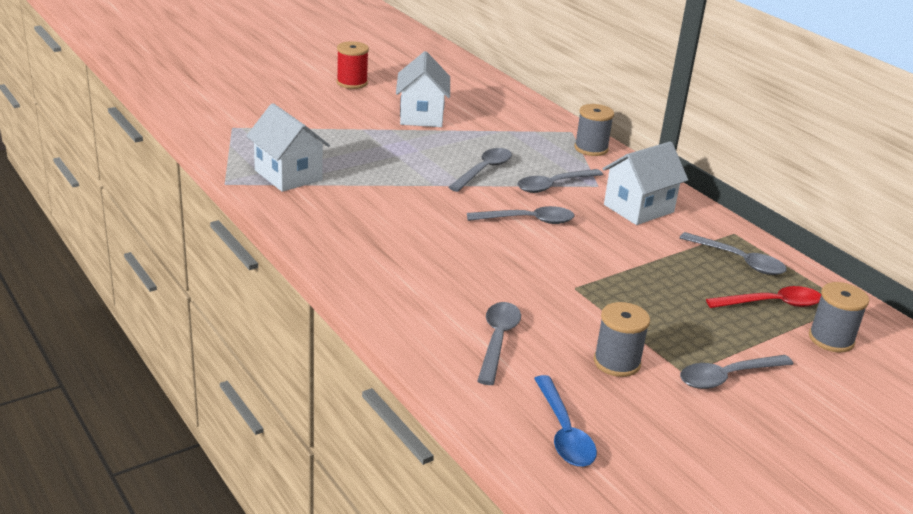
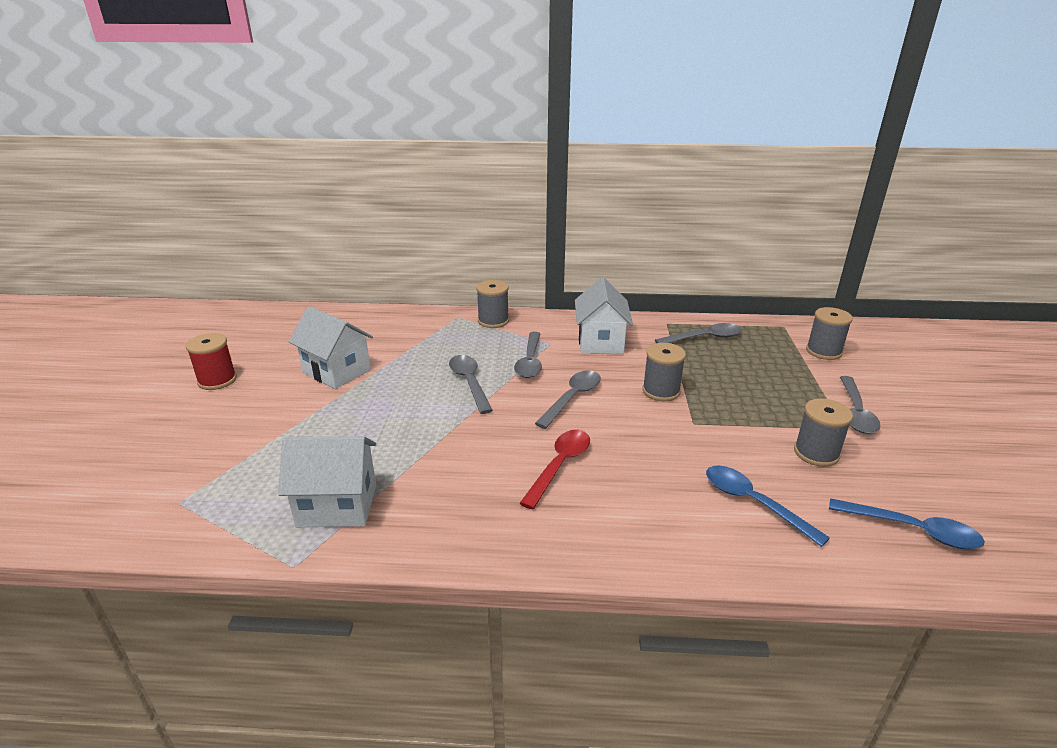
camera: 50 degrees left, 0 degrees up
(497, 340) = (753, 503): grey spoon -> blue spoon
(602, 259) = (661, 391): none -> grey spool
(771, 304) = (768, 352): red spoon -> red spoon (559, 466)

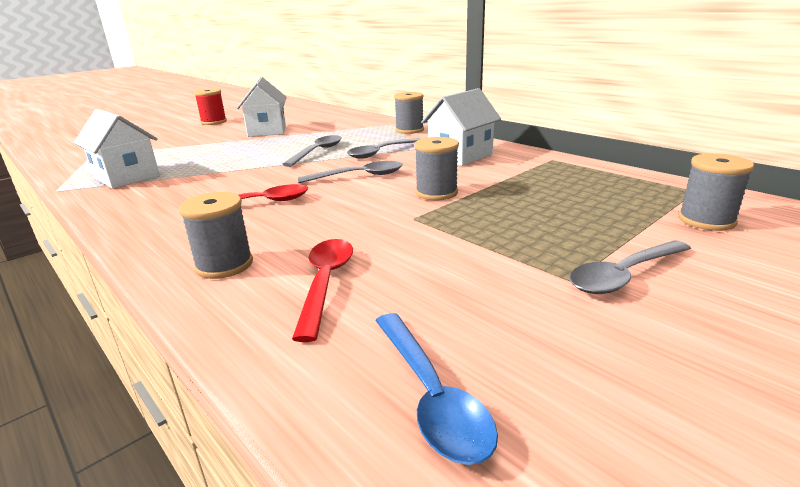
camera: 45 degrees right, 5 degrees down
(704, 338) = (568, 176): grey spoon -> none
(753, 503) = (325, 283): blue spoon -> red spoon
(816, 453) = (482, 282): grey spool -> grey spool (224, 265)

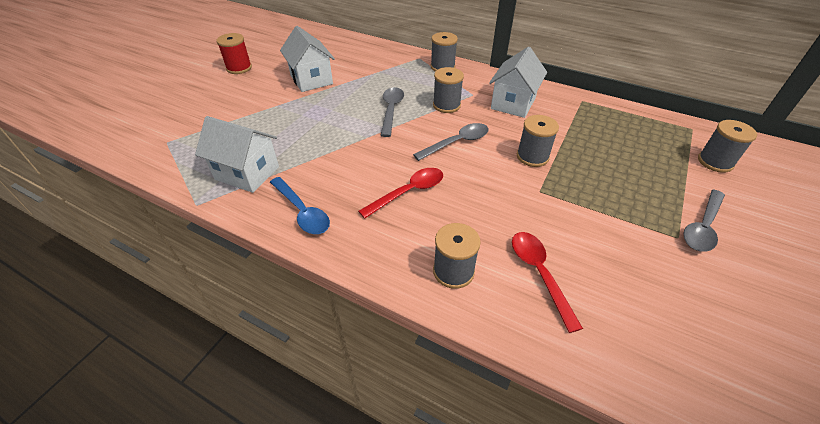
camera: 20 degrees left, 20 degrees up
(381, 152) = (446, 105): grey spoon -> grey spool
(431, 395) = (672, 352): blue spoon -> blue spoon (302, 212)

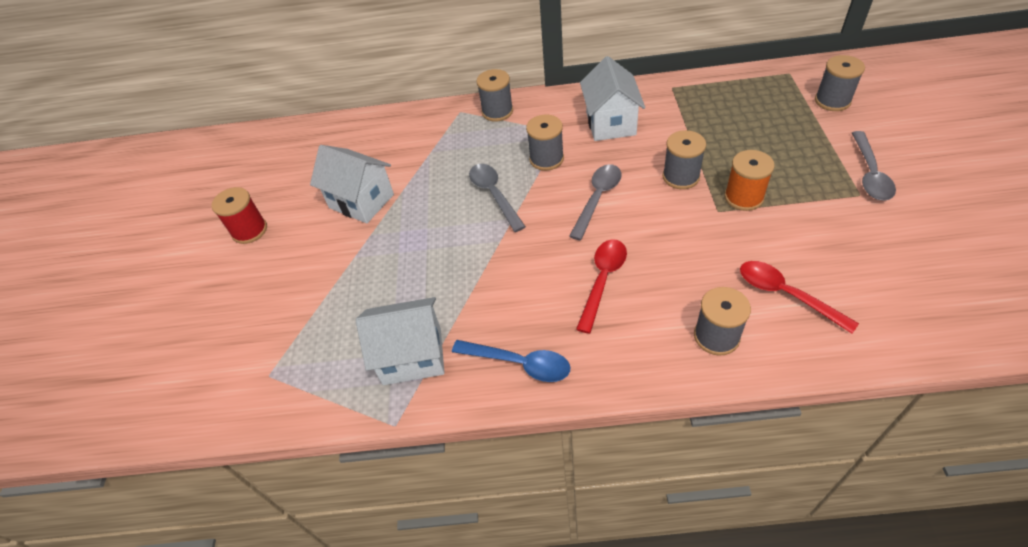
camera: 25 degrees left, 5 degrees up
(570, 192) = (743, 197): none -> orange spool

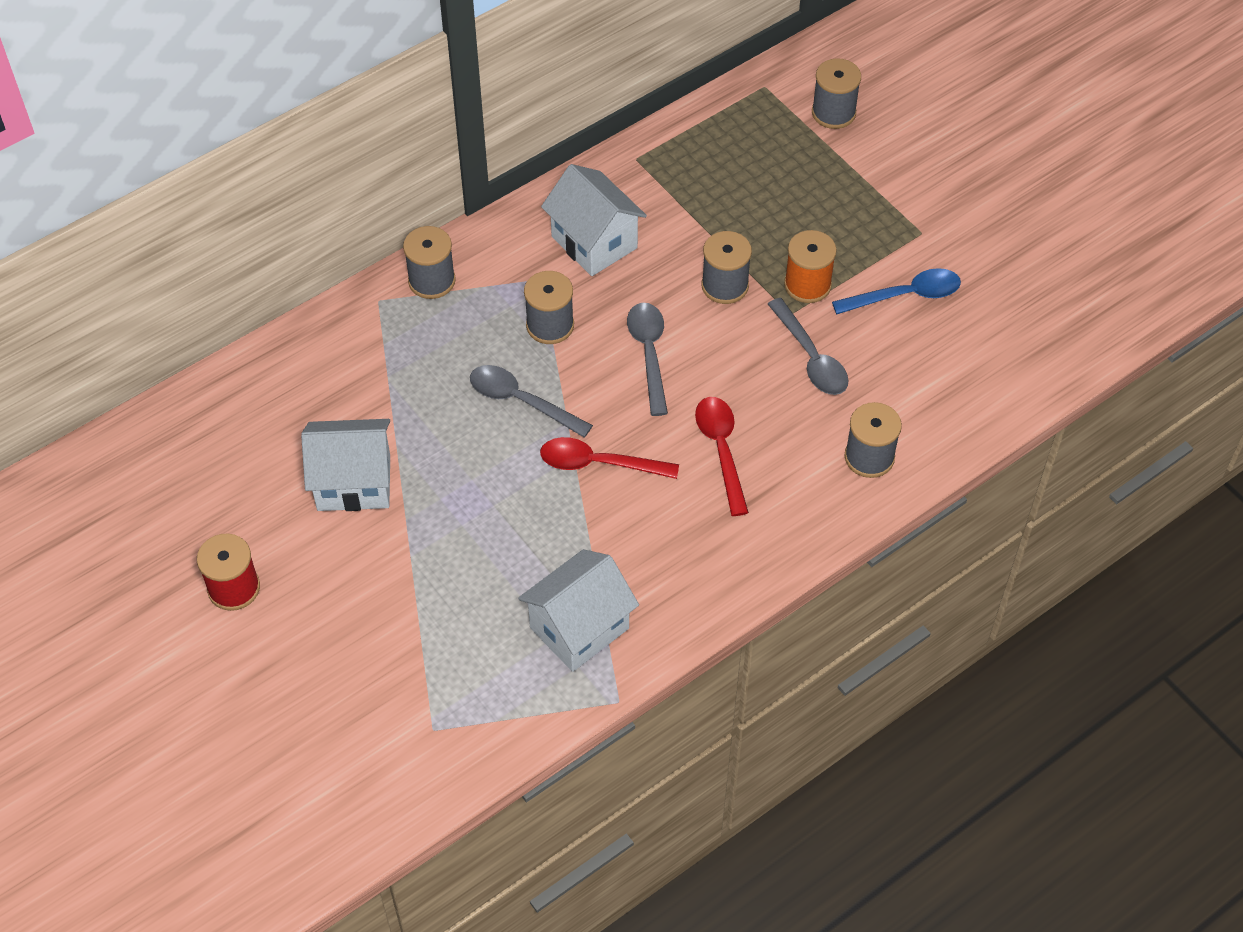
camera: 40 degrees left, 5 degrees up
(519, 363) = (698, 578): blue spoon -> blue spoon (905, 295)
(786, 294) = (909, 382): red spoon -> red spoon (599, 463)
(870, 174) = (919, 201): grey spoon -> grey spoon (811, 357)

